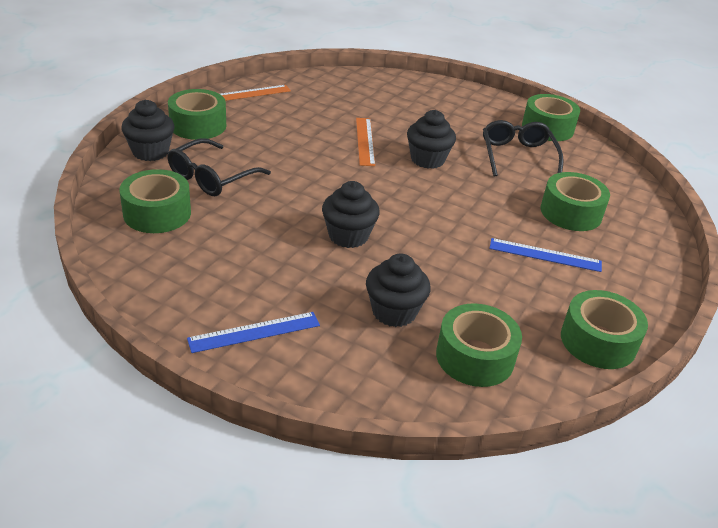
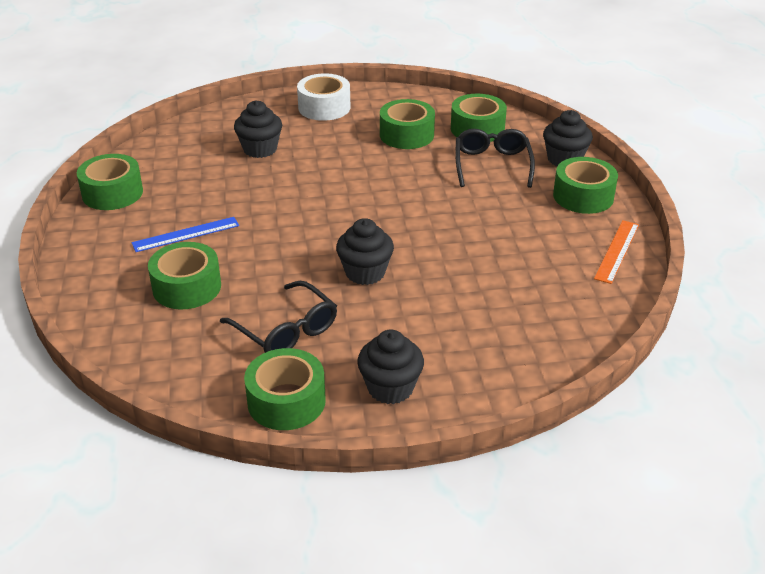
camera: 145 degrees right, 0 degrees up
(254, 332) = (324, 107): blue ruler -> white tape
(348, 236) = (343, 175): black cupcake -> black cupcake (390, 388)
(365, 141) = (442, 260): orange ruler -> none
(475, 357) = (189, 150): green tape -> green tape (406, 135)

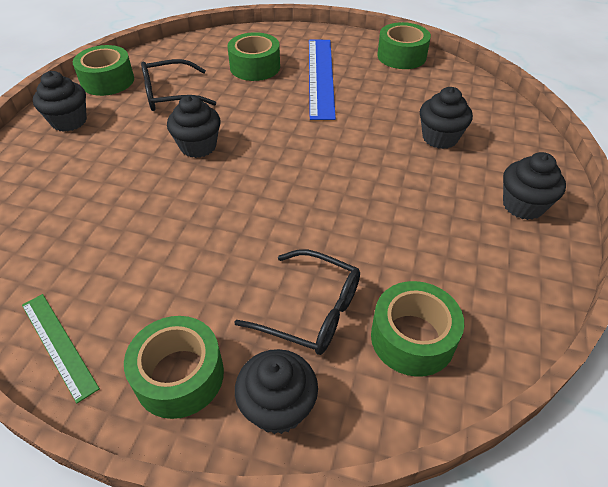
camera: 115 degrees right, 10 degrees up
(186, 234) = (321, 77): blue ruler -> blue ruler, size x1.70
(324, 107) = (523, 205): white tape -> black cupcake
(406, 135) = (425, 256): green tape -> none
(616, 251) = (59, 344): orange ruler -> green ruler

